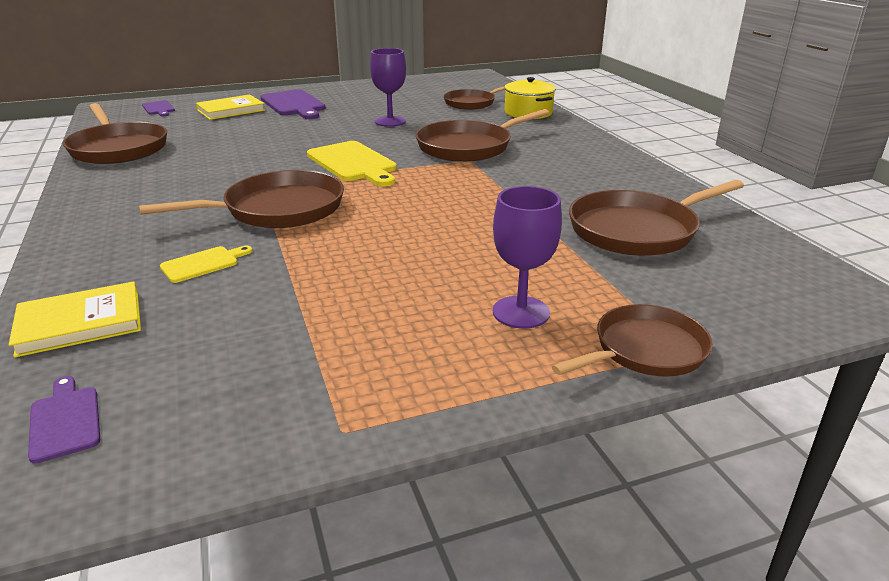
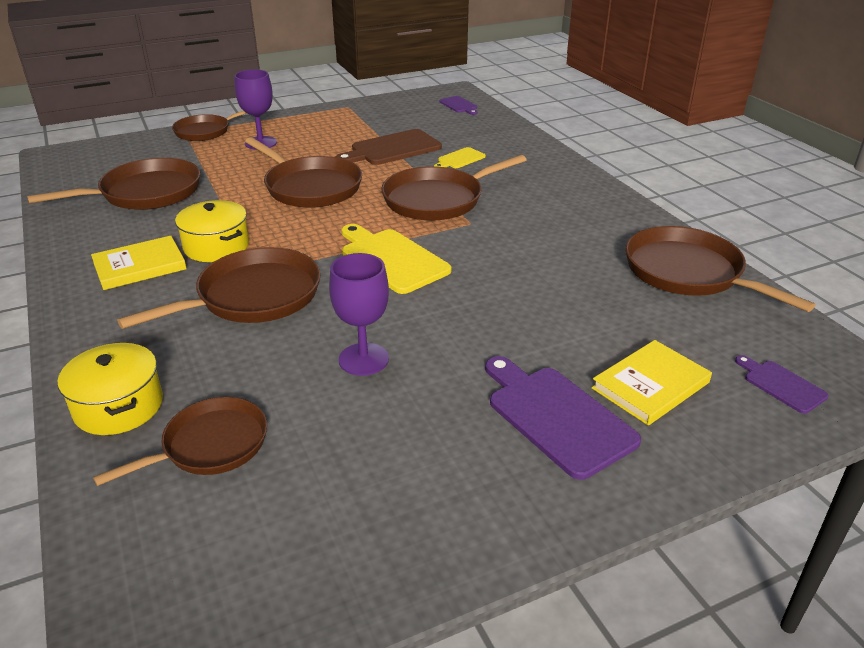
camera: 175 degrees right, 5 degrees up
(80, 323) = (496, 131): yellow book -> yellow book (140, 266)
(295, 288) = (392, 149): none -> brown cutting board
(428, 229) = (310, 187): none -> brown pan
(515, 176) = (216, 246): none -> yellow pot

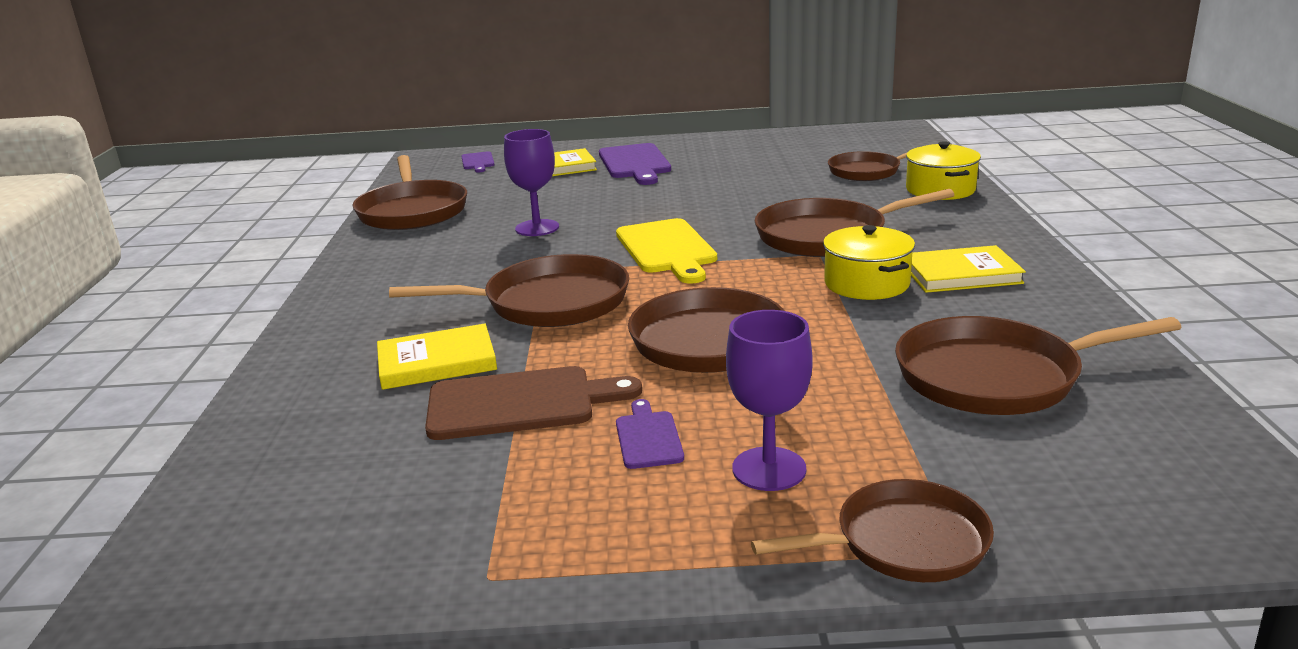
camera: 155 degrees left, 10 degrees down
(363, 359) = (743, 193): purple goblet -> purple goblet (537, 228)
(459, 105) = (231, 517): purple cutting board -> purple cutting board (648, 437)
(460, 159) = (437, 362): yellow cutting board -> yellow book

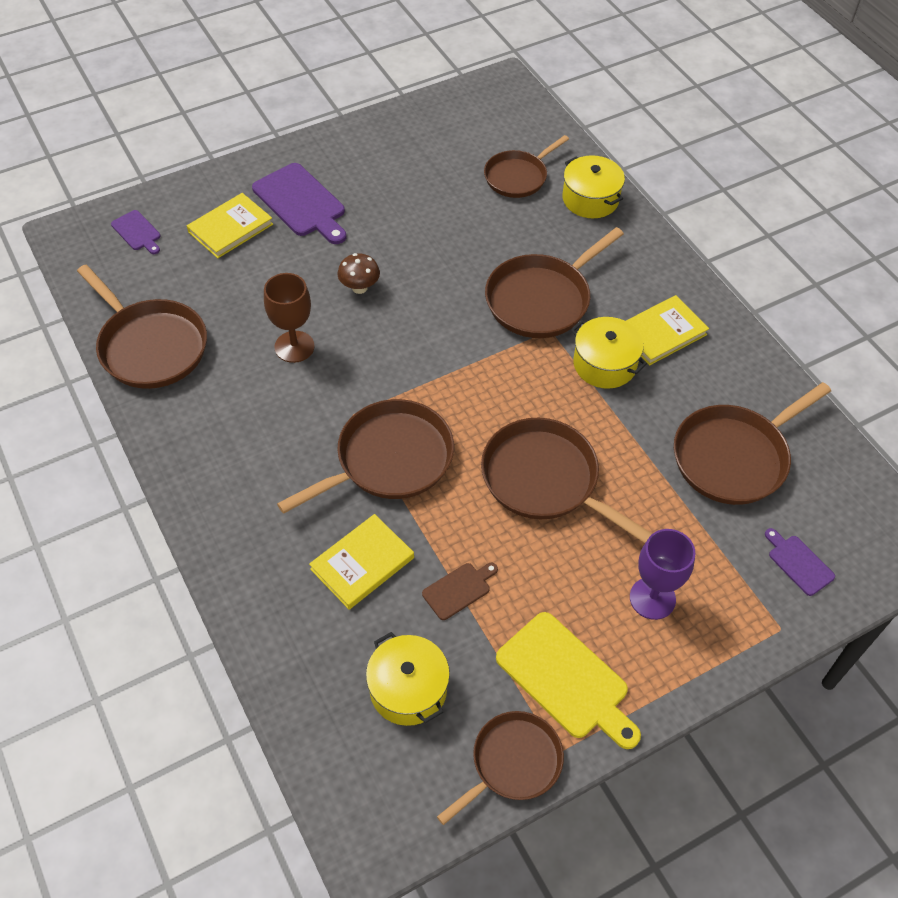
camera: 30 degrees left, 30 degrees up
(368, 465) = (408, 689): none -> yellow pot
(520, 403) = (458, 589): brown cutting board -> brown cutting board, size x0.53
(537, 228) = (294, 347): purple goblet -> brown goblet
(638, 207) = (359, 288): none -> brown mushroom
(648, 437) = (565, 595): purple cutting board -> purple cutting board (798, 563)
(667, 249) = (429, 353): yellow cutting board -> yellow cutting board (566, 679)
(904, 542) = (752, 633): brown pan -> brown pan (513, 763)

